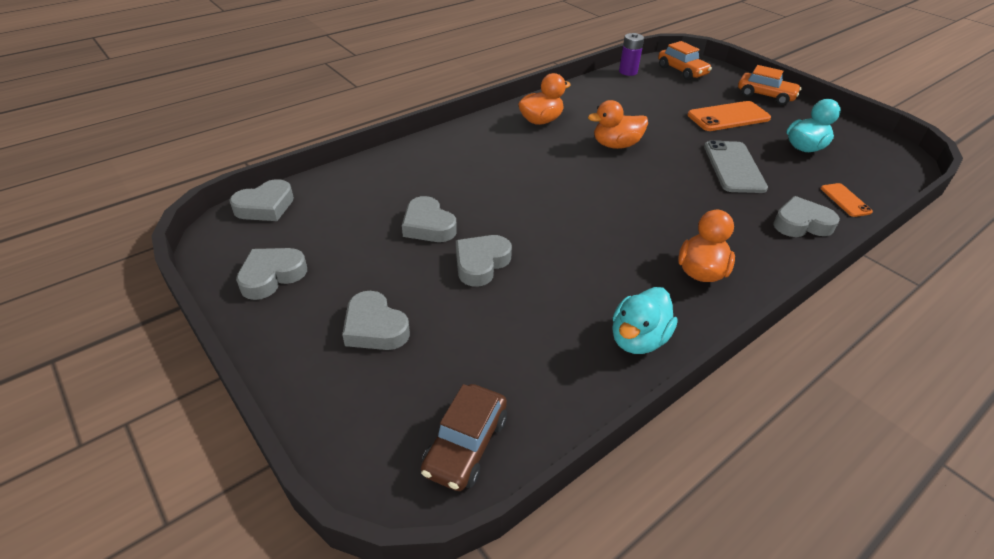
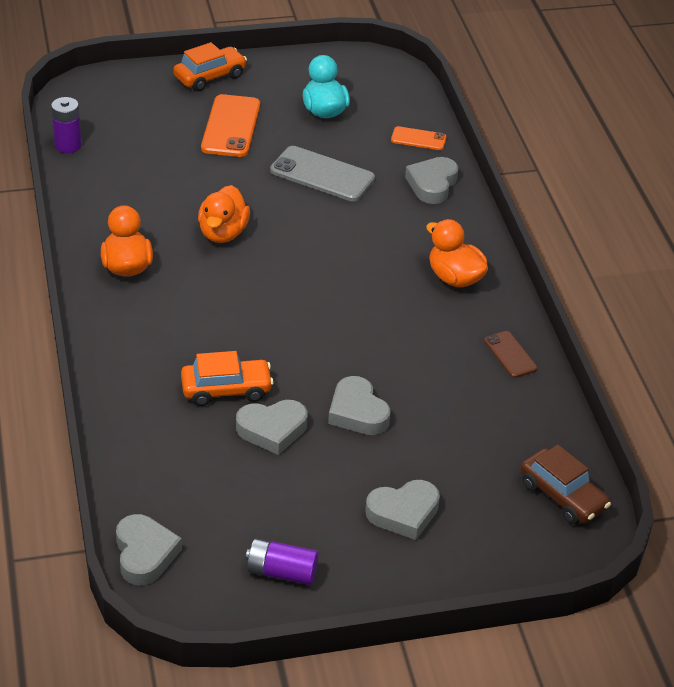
camera: 65 degrees left, 0 degrees up
(272, 276) = (281, 572): grey heart -> purple battery
(638, 339) = (510, 355): turquoise duck -> brown phone
(682, 71) = (104, 104): orange car -> orange car (226, 390)

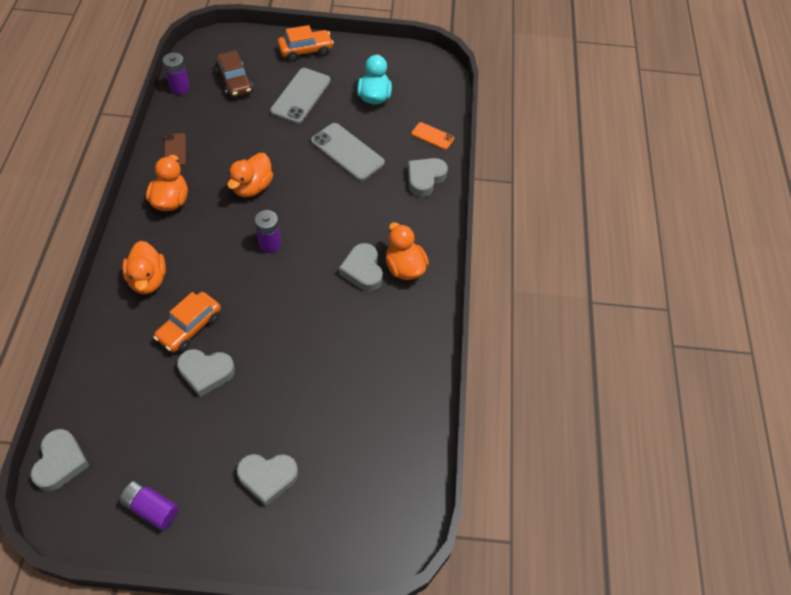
camera: 15 degrees right, 15 degrees up
(146, 353) = (148, 279): none -> orange duck
(226, 390) = (190, 327): orange car -> orange car turned 120 degrees clockwise
(231, 126) = (301, 96): orange phone -> grey phone
(278, 287) = (270, 244): none -> purple battery
(357, 412) = (276, 373): grey heart -> grey heart (362, 270)
(510, 355) = (415, 349): brown phone -> brown phone (175, 150)
(562, 496) = (398, 496): brown car -> brown car (235, 82)

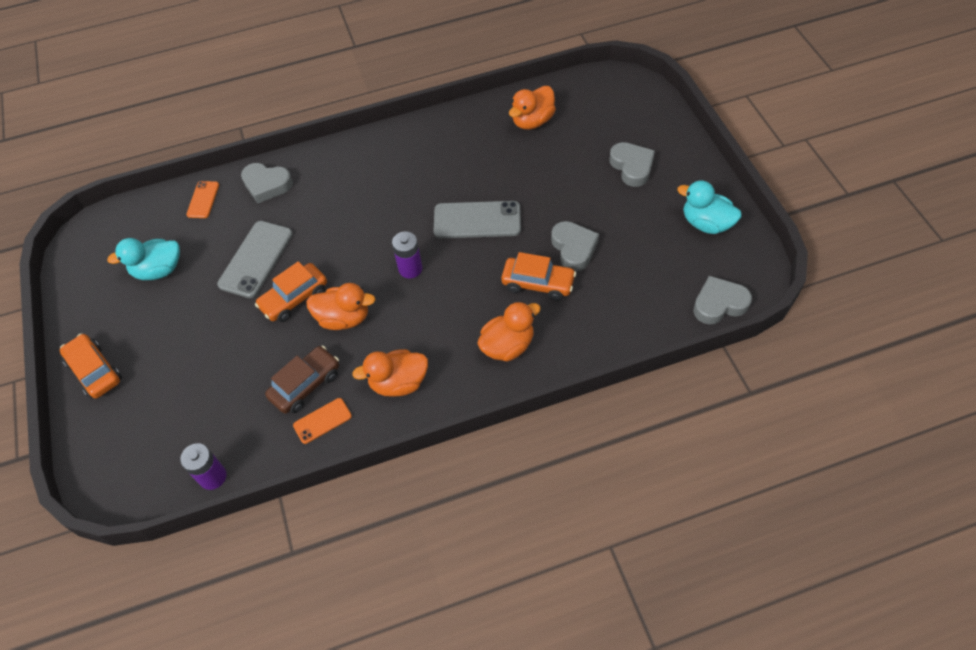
camera: 105 degrees left, 0 degrees up
(151, 508) = (706, 223): purple battery -> turquoise duck
(175, 150) = (322, 421): brown phone -> orange phone
(235, 82) = (180, 419): brown car -> brown car (305, 385)
(292, 164) = (294, 298): none -> orange car
(301, 96) = (182, 339): grey phone -> grey phone (477, 220)
(362, 270) = (403, 188): grey heart -> none
(404, 267) = (384, 161): orange duck -> orange duck (532, 121)

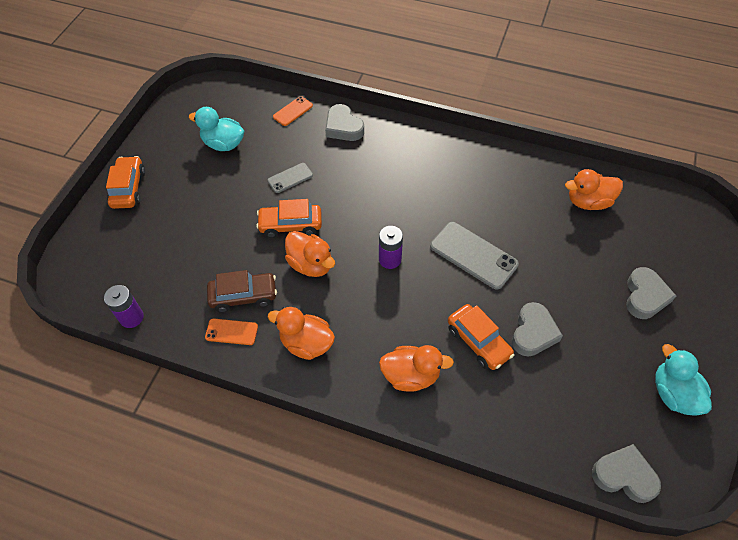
camera: 35 degrees right, 0 degrees up
(256, 259) = (290, 178): grey phone -> grey phone, size x0.55

